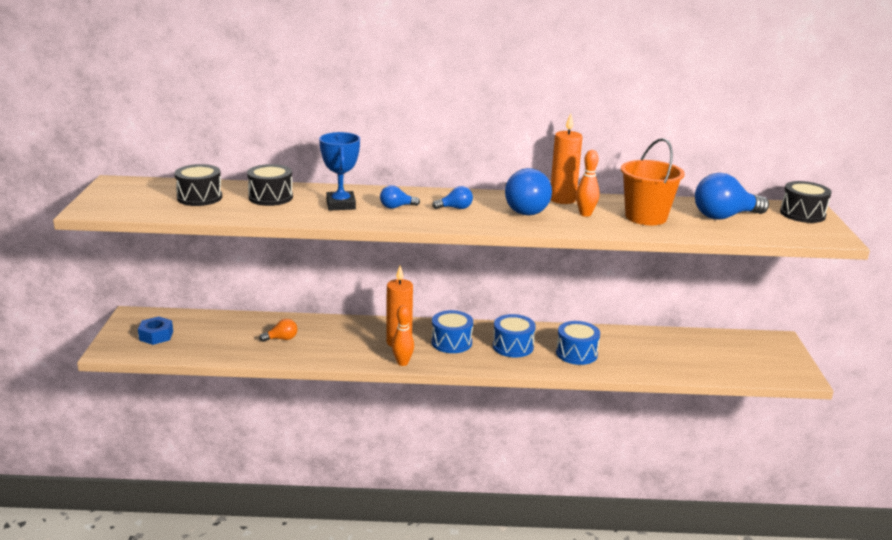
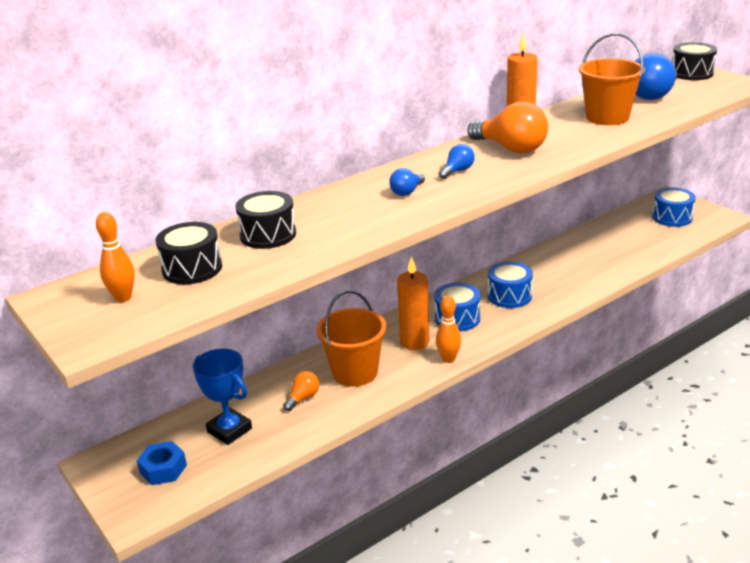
camera: 35 degrees left, 5 degrees up
(333, 340) = (355, 372): none -> orange bucket
(341, 205) = (353, 212): blue trophy -> blue trophy (229, 430)
(523, 209) = (511, 149): blue light bulb -> orange light bulb
(576, 353) = (563, 276): blue drum -> blue drum (672, 217)
(585, 214) = (563, 133): orange bowling pin -> orange bowling pin (123, 298)

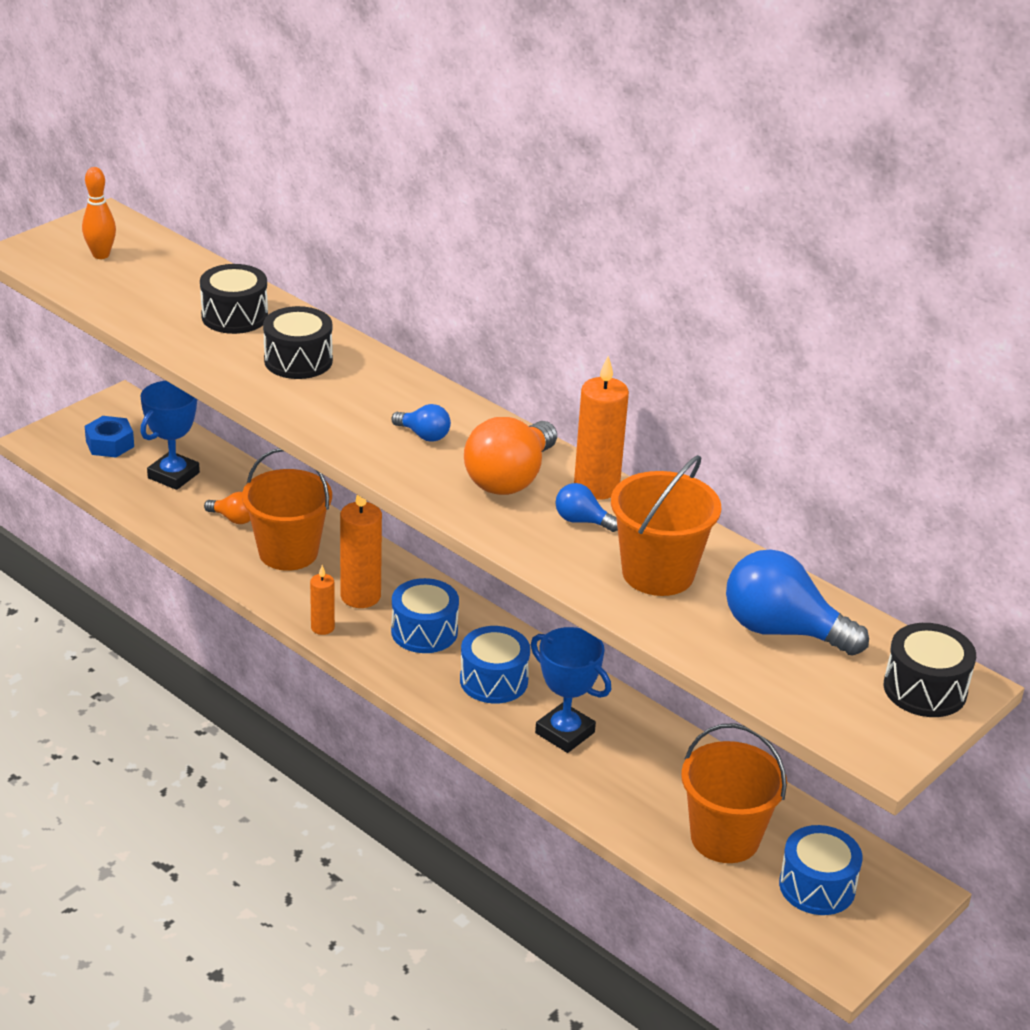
camera: 75 degrees right, 5 degrees up
(192, 269) = (158, 282): black drum -> black drum (298, 360)
(407, 192) = (354, 399): blue light bulb -> blue light bulb (582, 521)
(448, 359) = (322, 628): orange bowling pin -> orange candle
(558, 276) = (564, 733): none -> blue trophy
(641, 237) = (725, 838): none -> orange bucket

